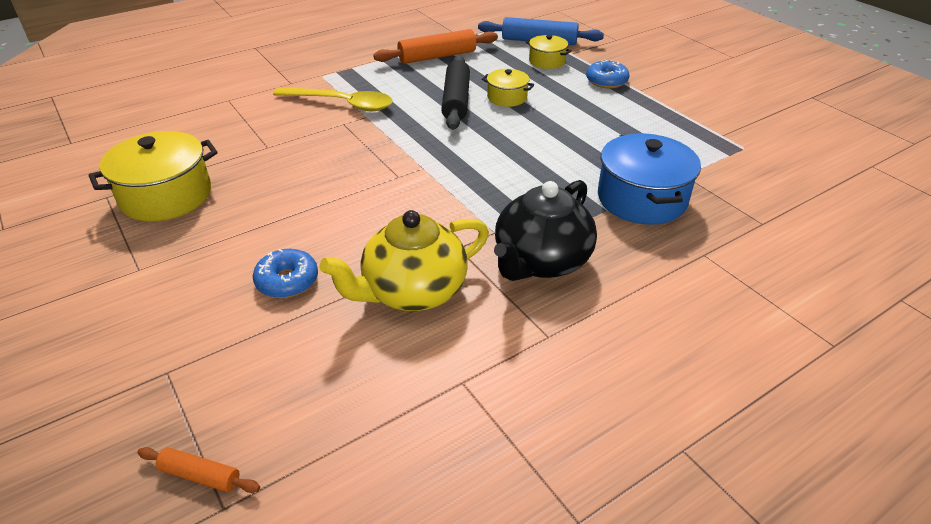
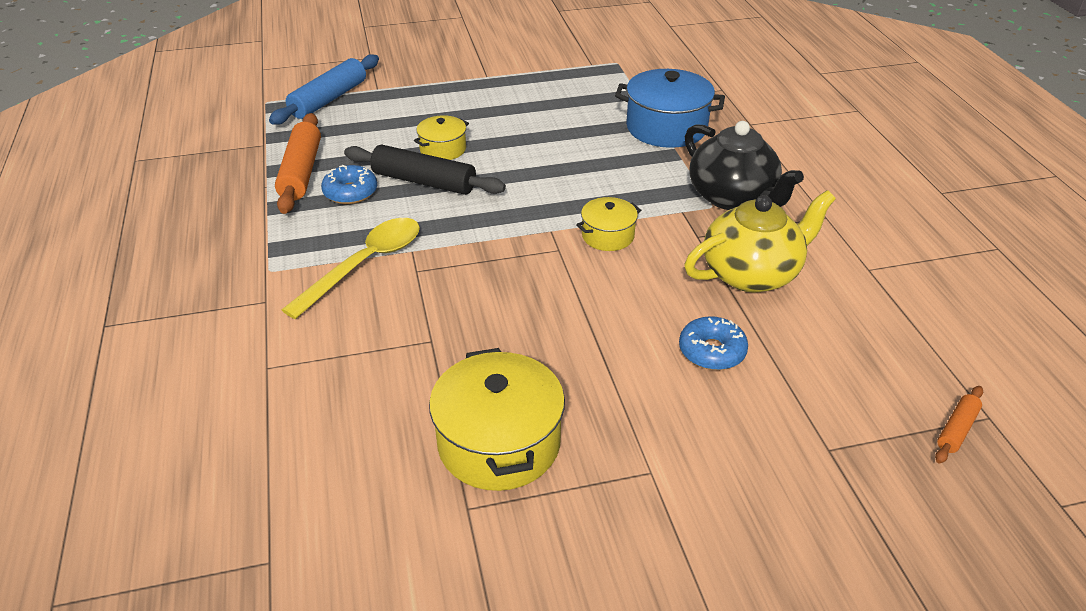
camera: 70 degrees left, 0 degrees up
(413, 291) = (751, 274): yellow teapot -> yellow teapot turned 105 degrees counterclockwise
(547, 61) = (382, 107): yellow pot -> yellow pot (608, 236)
(606, 81) = (455, 87): blue donut -> blue donut (350, 192)

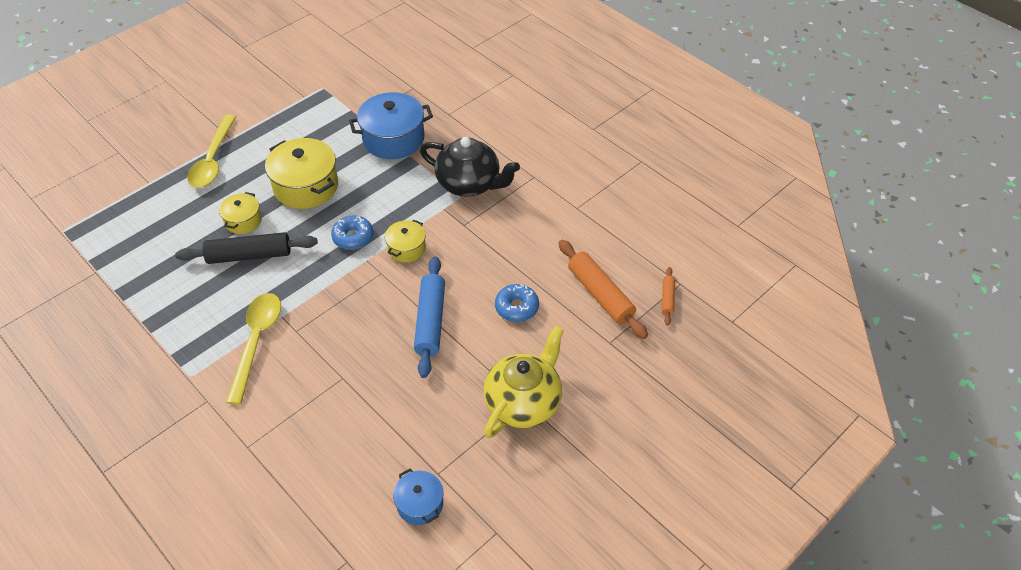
camera: 30 degrees left, 10 degrees up
(301, 172) = (147, 285): orange rolling pin -> orange rolling pin (600, 294)
(329, 99) = (116, 208): blue rolling pin -> blue rolling pin (430, 321)
(350, 192) = (200, 287): blue donut -> blue donut (353, 237)
(416, 536) = (420, 504): none -> blue pot
(455, 89) = (213, 160): none -> yellow spoon
(499, 443) = (430, 426): yellow pot -> yellow pot (306, 186)
(751, 274) = (511, 240): yellow teapot -> yellow teapot (523, 402)

